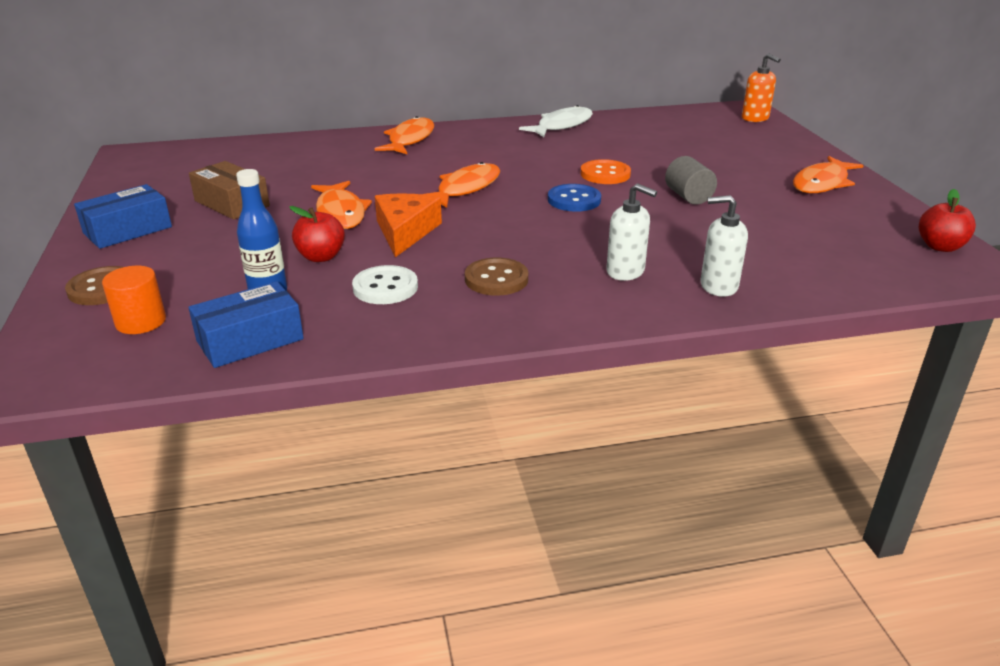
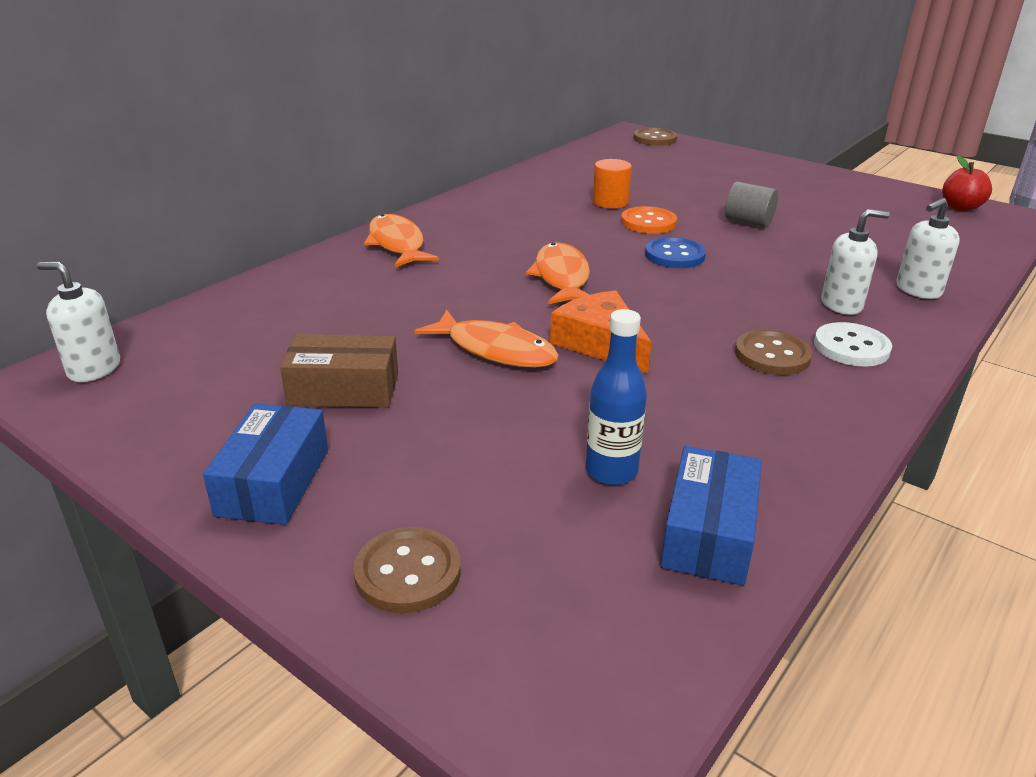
camera: 40 degrees left, 0 degrees up
(141, 321) = (550, 584): orange cylinder -> orange cylinder (610, 202)
(155, 156) = (94, 369): none -> white soap dispenser
(321, 257) = (578, 406): red apple -> none
(385, 287) = (705, 408): white button -> white button (851, 347)
(561, 125) = (517, 187): white fish -> none
(755, 118) = (655, 139): orange soap dispenser -> brown button
(822, 183) = (805, 181): orange fish -> none

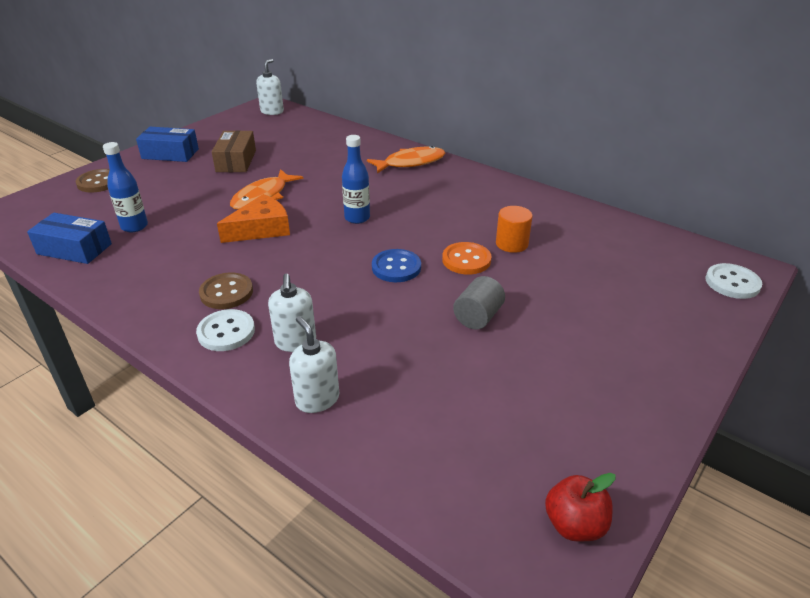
camera: 90 degrees right, 5 degrees up
(561, 277) = (357, 218): orange fish -> blue bottle
(655, 139) = (732, 283): brown button -> white button

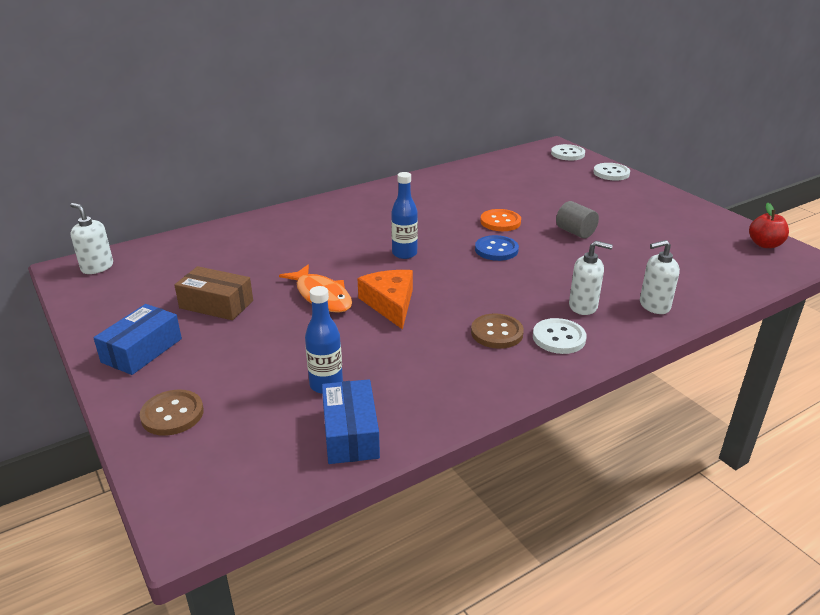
camera: 70 degrees left, 5 degrees down
(74, 249) = (350, 433): blue box -> blue box turned 45 degrees counterclockwise
(410, 163) = (319, 213): orange fish -> none
(512, 244) = (487, 202): orange cylinder -> none
(704, 330) = (611, 173): none -> white button

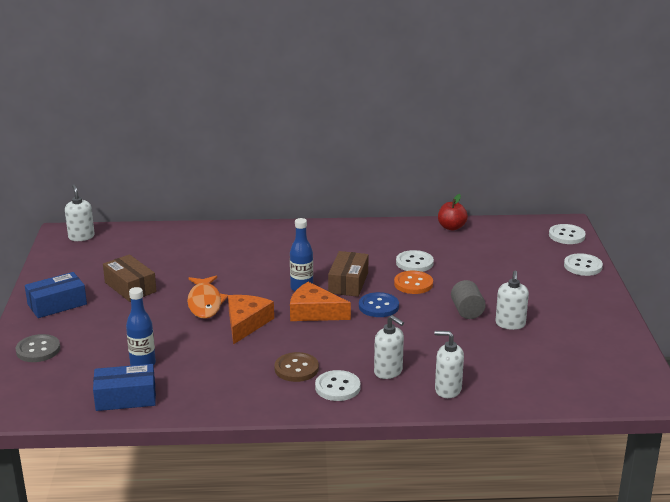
camera: 30 degrees right, 5 degrees down
(172, 414) = (38, 350): brown button -> grey button
(350, 433) = (126, 398): blue box -> blue box turned 60 degrees clockwise
(442, 236) = (348, 283): none -> brown box
(444, 272) = (314, 312): none -> orange cheese
(478, 204) = (414, 263): none -> white button
(623, 233) = (510, 324): none -> white soap dispenser
(765, 244) = (632, 374): red apple -> red apple (451, 227)

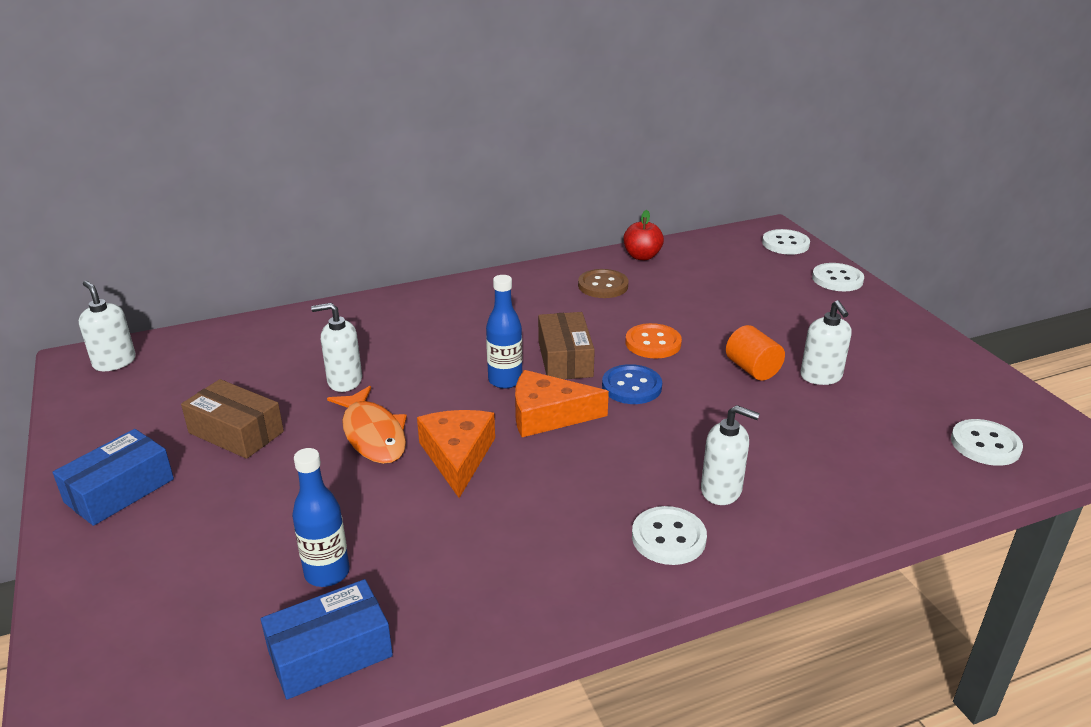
camera: 20 degrees left, 5 degrees up
(38, 350) = (119, 592): grey button -> none
(296, 369) = (584, 519): brown button -> brown button (603, 286)
(414, 263) = (632, 313): white button -> white button (985, 444)
(447, 390) = (825, 501): white soap dispenser -> white soap dispenser (344, 381)
(467, 311) = (752, 369): grey cylinder -> orange cylinder

